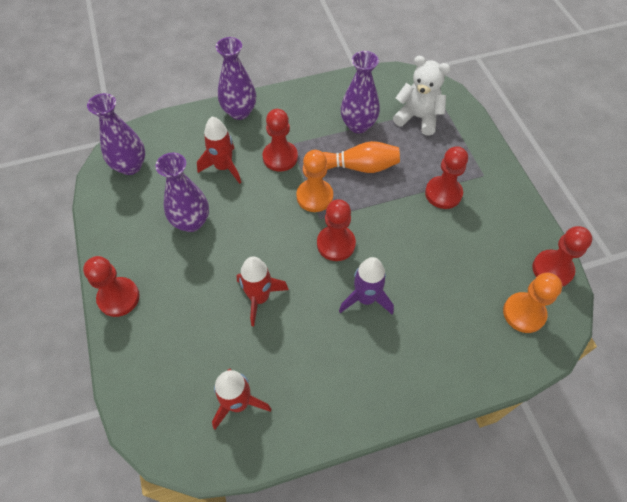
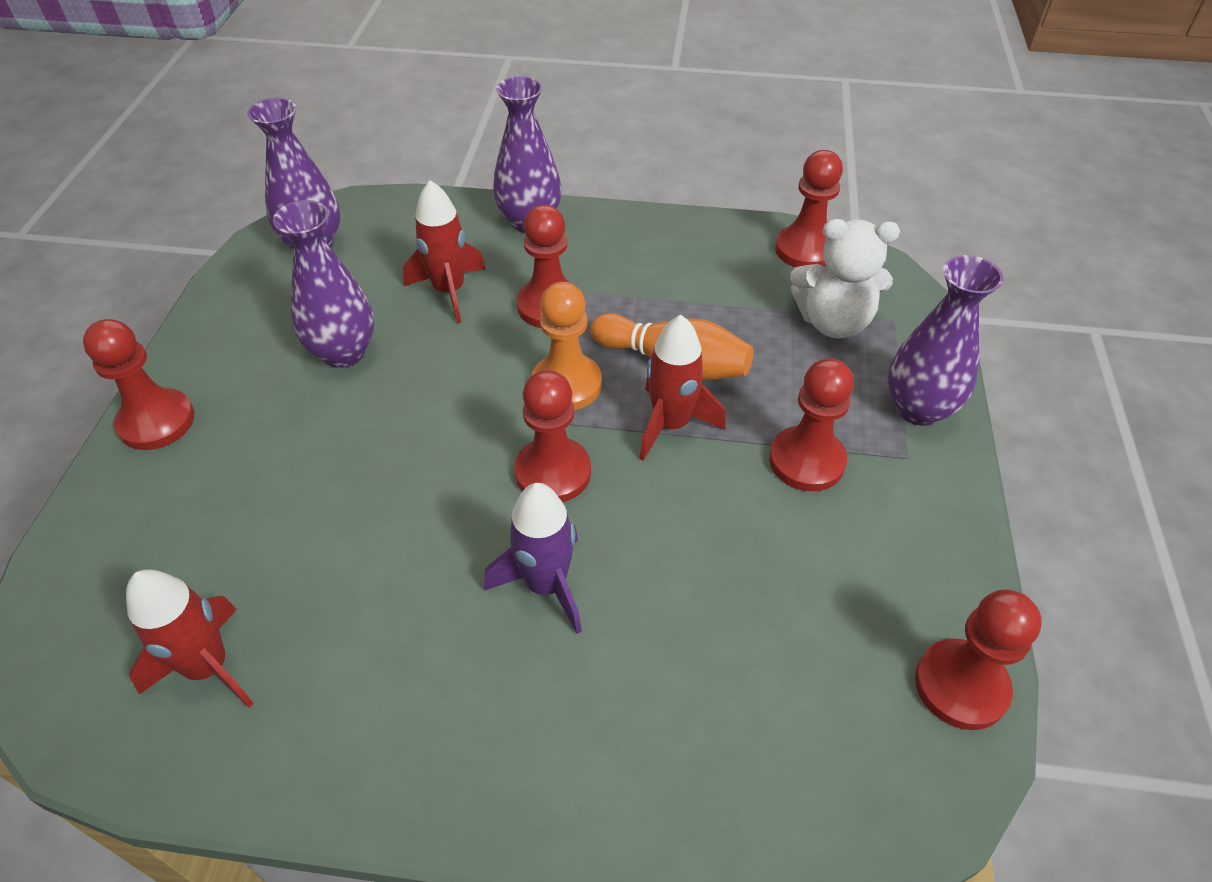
camera: 25 degrees right, 10 degrees down
(259, 298) = (365, 509): red rocket -> red rocket (671, 425)
(358, 125) = (715, 300): purple vase -> purple vase (918, 409)
(385, 82) = (805, 250): none -> red pawn
(418, 118) = (833, 322): white teddy bear -> white teddy bear turned 135 degrees clockwise
(524, 313) = (848, 746): orange pawn -> none

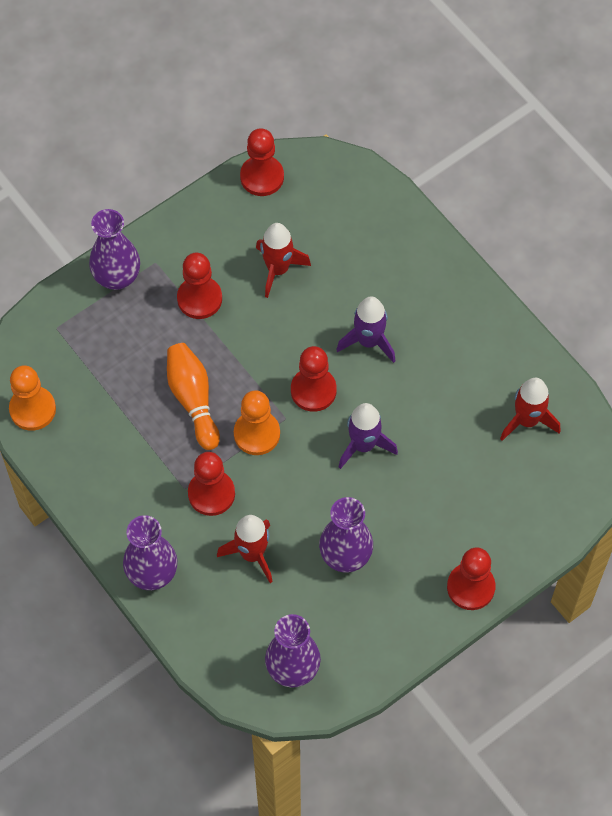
camera: 135 degrees left, 15 degrees up
(427, 463) = (363, 445): none -> purple rocket
(671, 425) = (235, 368): red rocket -> red rocket (278, 269)
(805, 250) = (32, 409): red pawn -> orange pawn
(833, 322) = (86, 353): white teddy bear -> none

